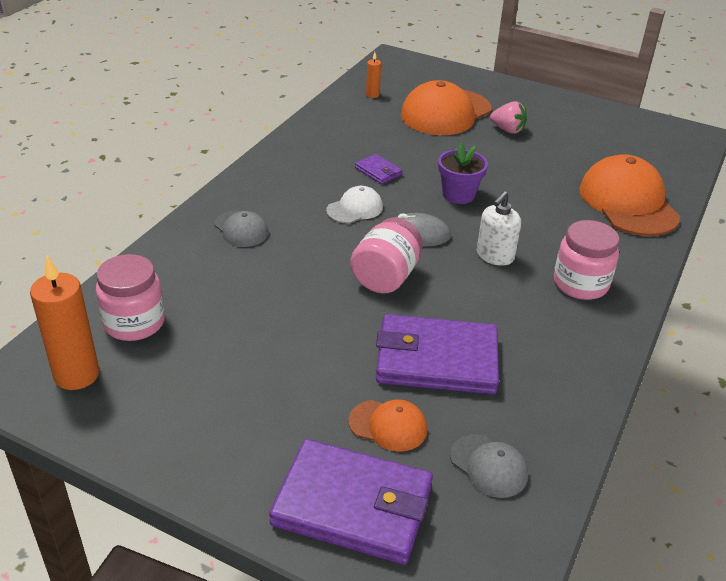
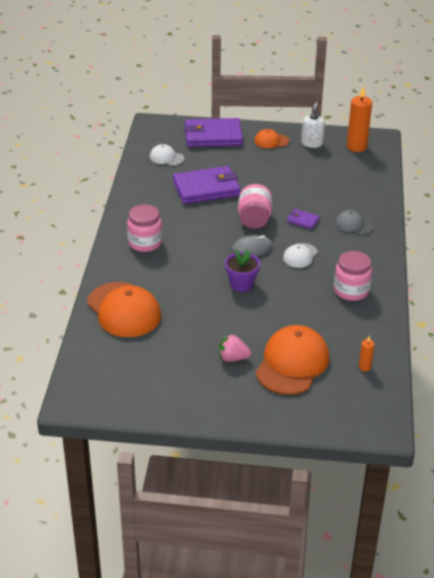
camera: 160 degrees right, 0 degrees up
(134, 323) = (356, 169): pink jar -> pink jar (351, 291)
(378, 171) = (305, 288): purple wallet -> purple wallet (302, 220)
(388, 425) = (214, 160): orange cap -> orange cap (271, 141)
(489, 466) = (166, 157): grey cap -> white cap
(495, 256) = (200, 247): white soap dispenser -> white soap dispenser (312, 143)

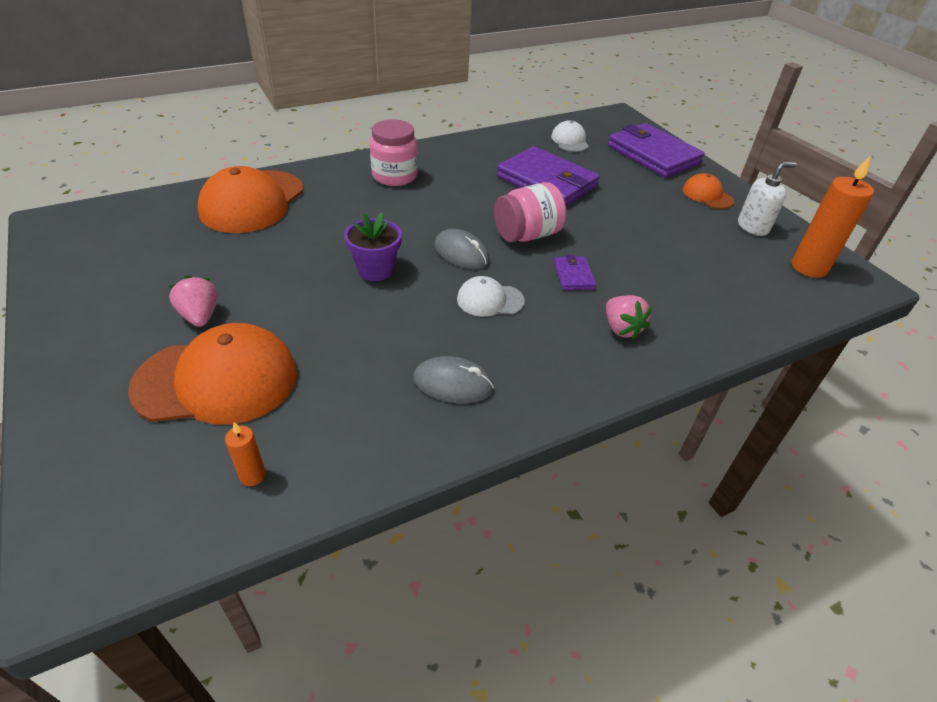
camera: 55 degrees right, 5 degrees up
(351, 291) = (453, 384): pink jar -> grey mouse
(353, 225) = (621, 328): grey cap -> pink strawberry

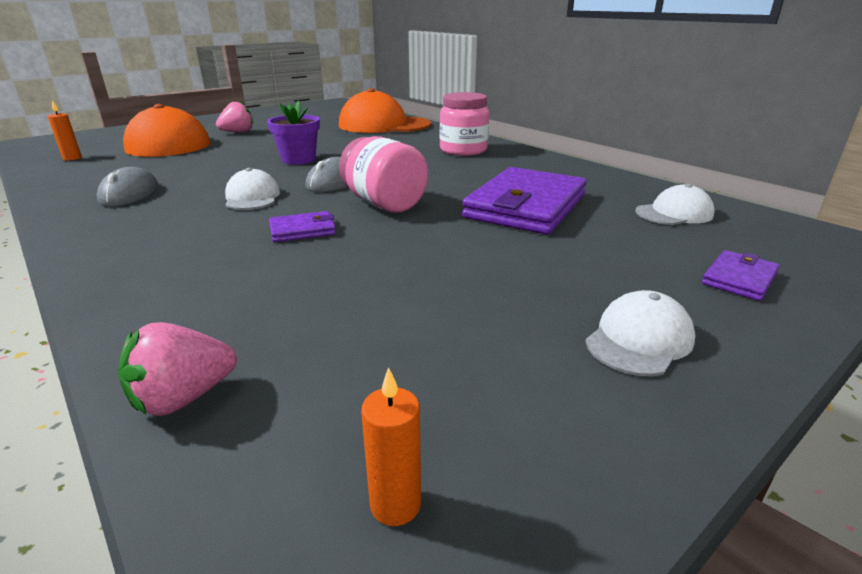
camera: 80 degrees right, 15 degrees down
(621, 328) = (186, 260): pink strawberry -> pink strawberry (184, 398)
(653, 155) = (739, 279): purple wallet -> purple wallet, size x0.45
(707, 195) = (639, 339): orange cap -> white cap
(753, 227) = (549, 404): white soap dispenser -> none
(809, 267) = (395, 504): orange candle -> orange candle, size x0.48

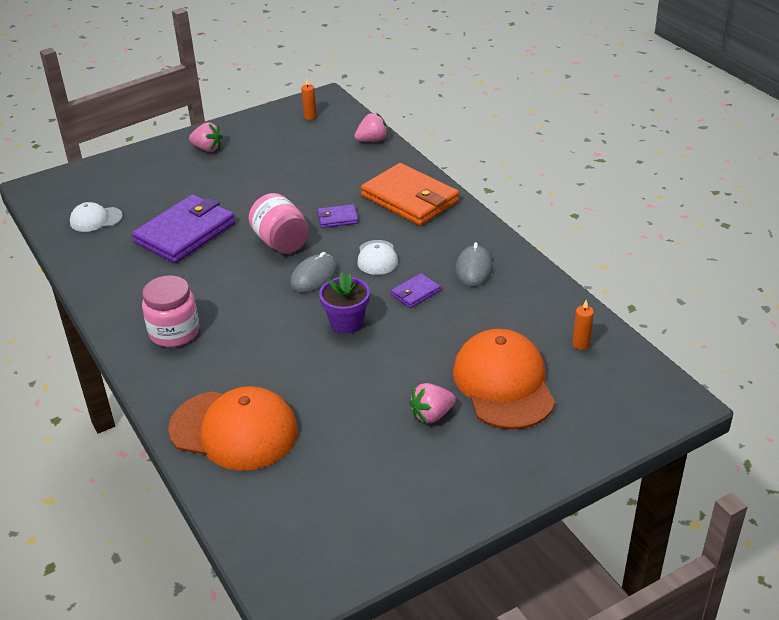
camera: 170 degrees left, 10 degrees up
(164, 261) = (410, 199): none -> orange wallet
(639, 339) = (207, 149): white cap -> pink strawberry
(739, 279) = (130, 171): purple wallet -> purple wallet (415, 293)

